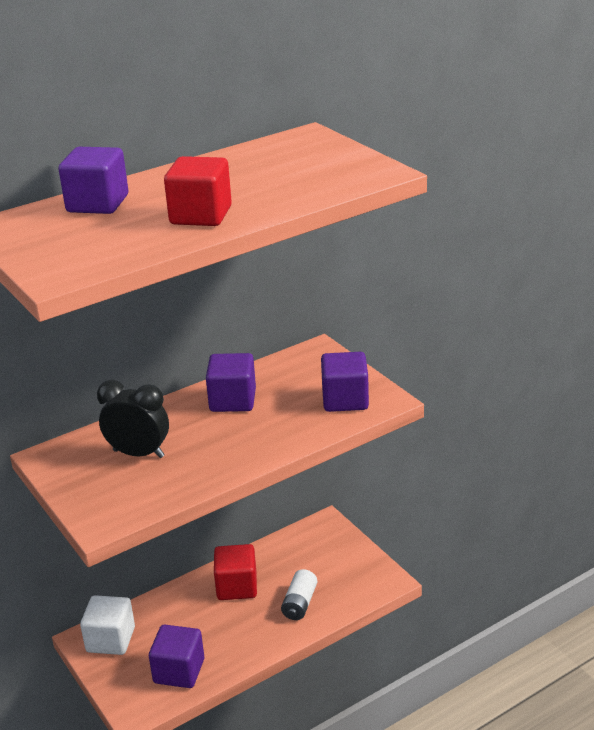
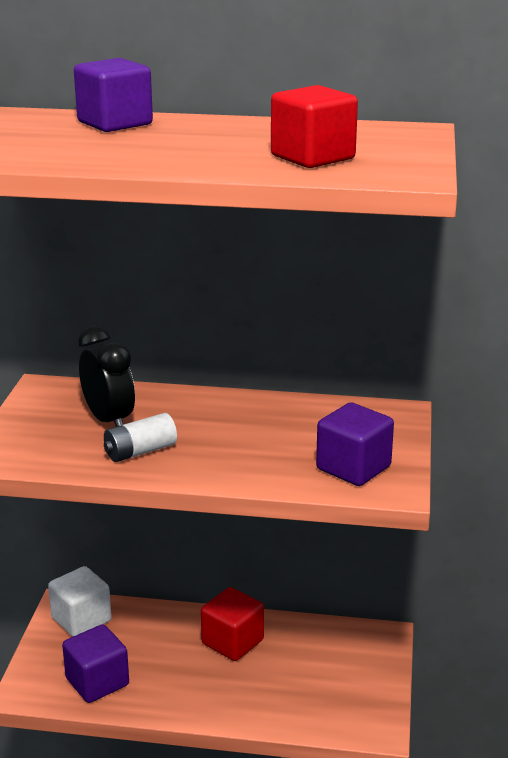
camera: 40 degrees right, 5 degrees down
(201, 215) = (167, 155): red cube -> red cube (312, 157)
(233, 400) = (251, 417): purple cube -> none
(299, 603) = (267, 694): white battery -> white battery (140, 451)

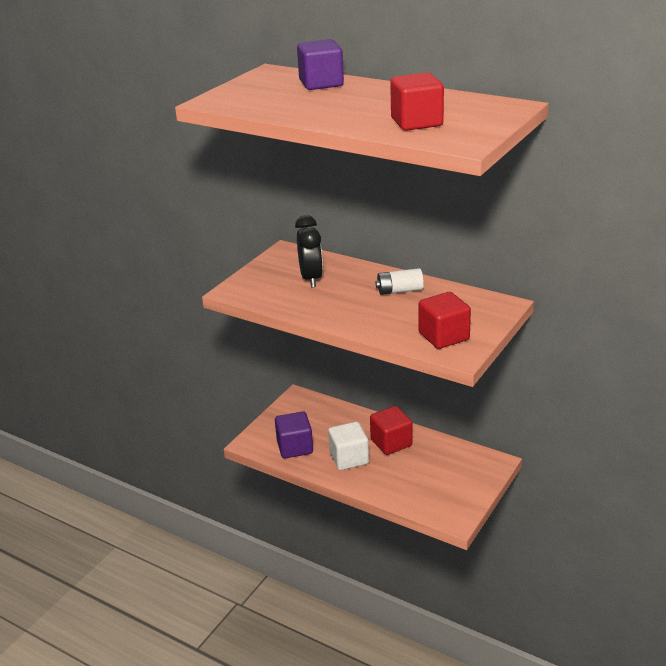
camera: 25 degrees right, 5 degrees up
(81, 619) = (304, 407): white cube -> white cube (349, 458)
(140, 451) = (317, 302): white battery -> white battery (399, 291)
(353, 468) = (443, 336): purple cube -> red cube

